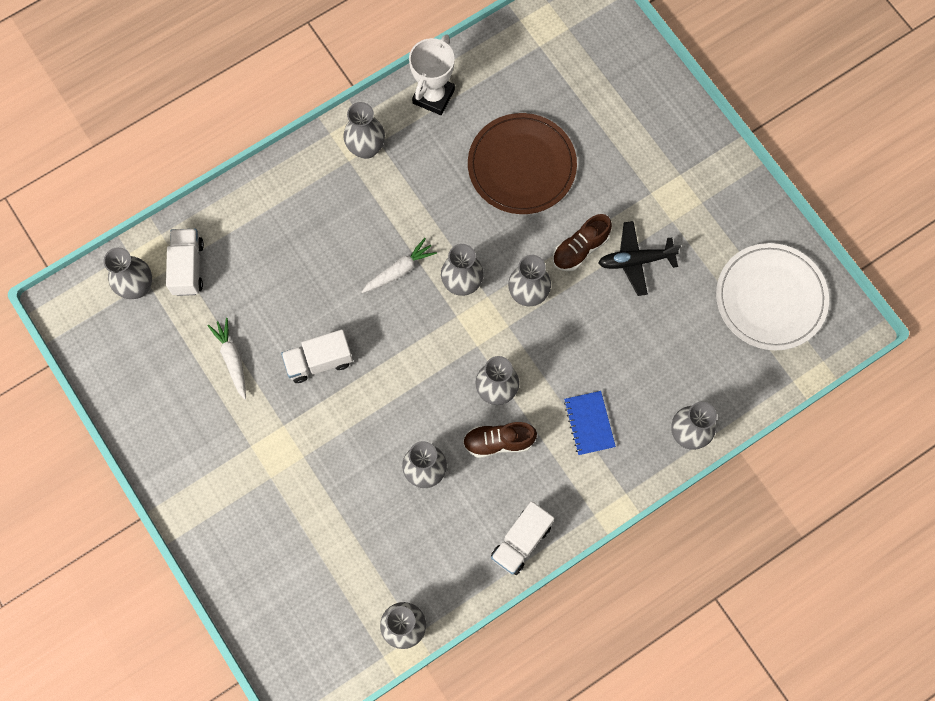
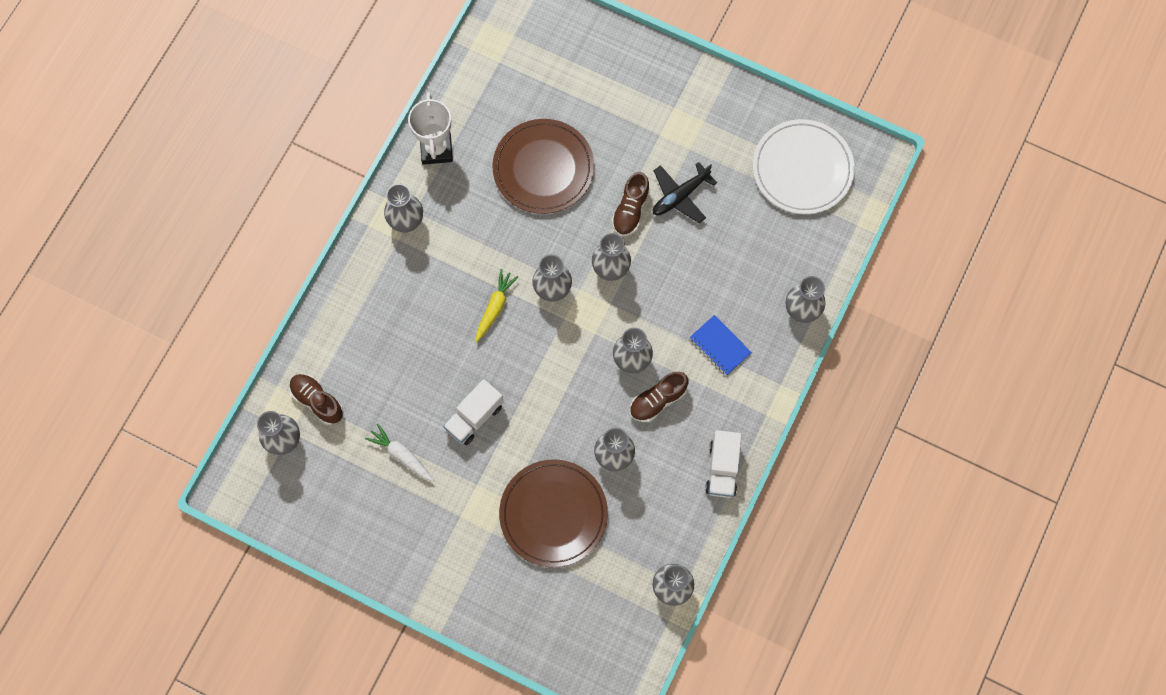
camera: 30 degrees left, 0 degrees up
(187, 267) = (317, 401): white truck -> brown shoe
(337, 493) = (553, 514): none -> brown plate
(399, 270) = (495, 307): white carrot -> yellow carrot

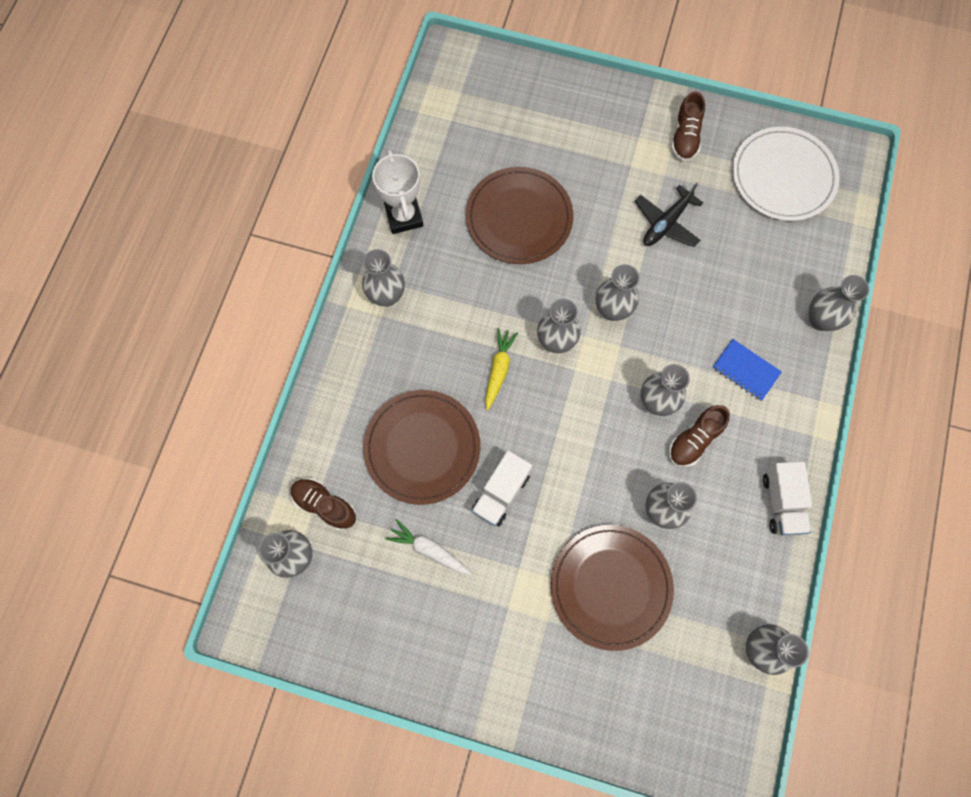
camera: 10 degrees left, 0 degrees up
(412, 365) = (422, 447): none -> brown plate
(630, 210) = (619, 246): brown shoe -> brown shoe (685, 137)

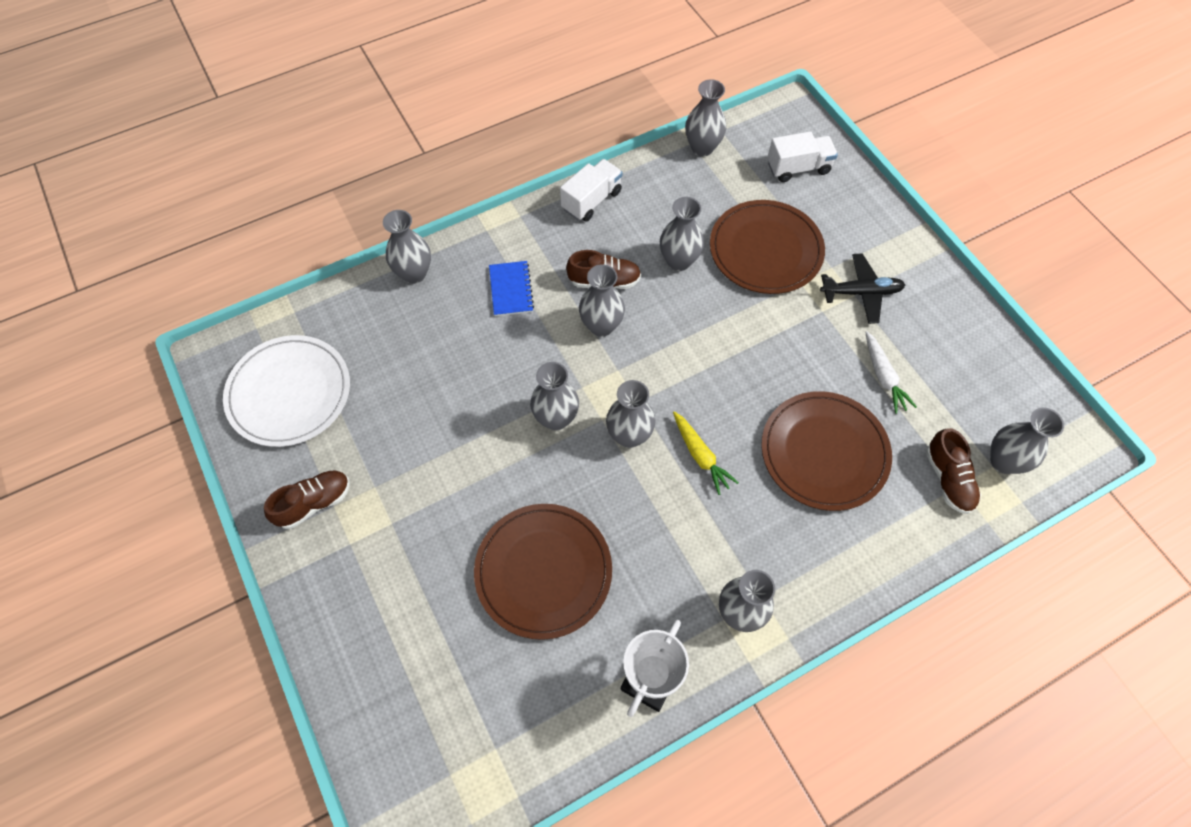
camera: 135 degrees left, 10 degrees down
(499, 370) = (700, 456): yellow carrot -> yellow carrot turned 90 degrees counterclockwise
(501, 493) = (789, 367): white truck -> white truck (798, 168)
(666, 223) = (428, 445): black plane -> black plane (861, 292)

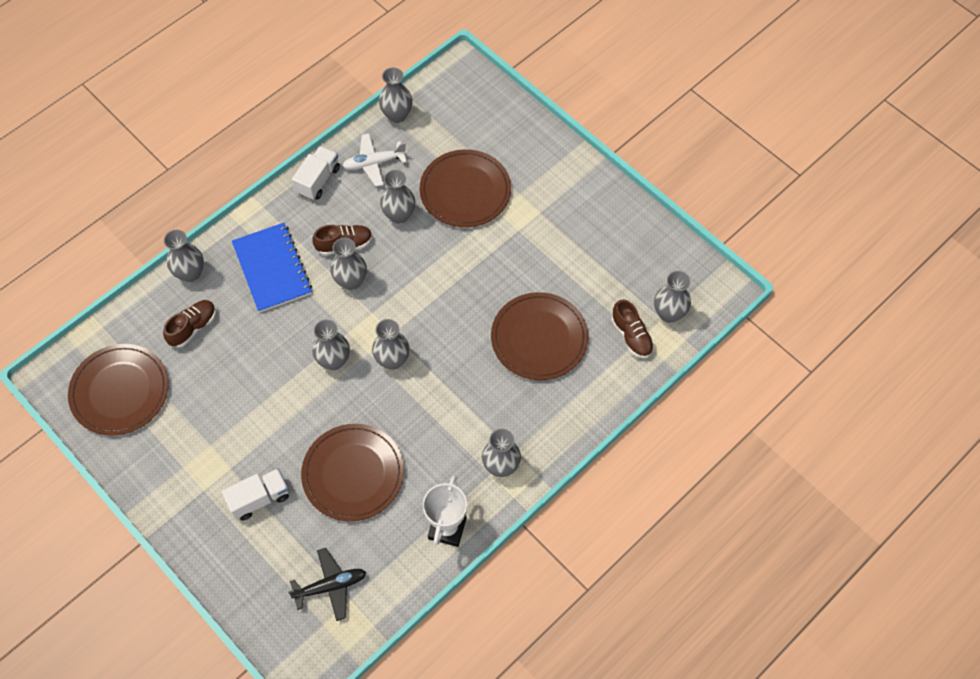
camera: 15 degrees left, 0 degrees up
(289, 393) = (120, 391): white plate -> brown plate
(314, 503) = (167, 468): brown shoe -> brown shoe (193, 327)
(511, 289) = (272, 269): blue notebook -> blue notebook, size x1.79
(662, 195) = (374, 163): none -> white plane
(700, 456) = (449, 362): yellow carrot -> none
(798, 168) = (477, 116): white truck -> white truck (259, 498)
(861, 292) = (545, 209): black plane -> black plane (331, 586)
(883, 377) = (572, 271): white carrot -> none

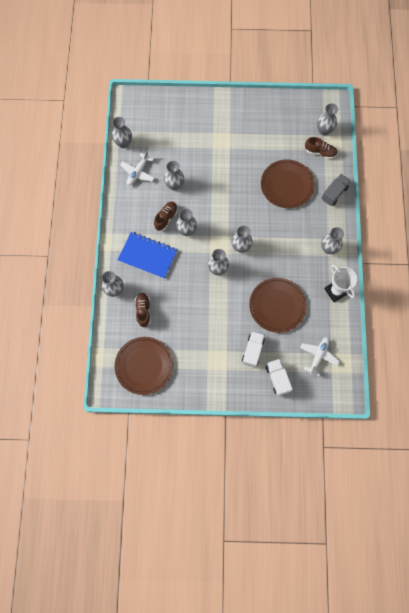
camera: 45 degrees left, 10 degrees up
(318, 180) = (122, 201): white truck -> white truck (277, 378)
(331, 586) = (318, 355): black plane -> white plane
(465, 191) = (190, 151): brown plate -> none
(589, 404) = (334, 193): none -> grey truck

